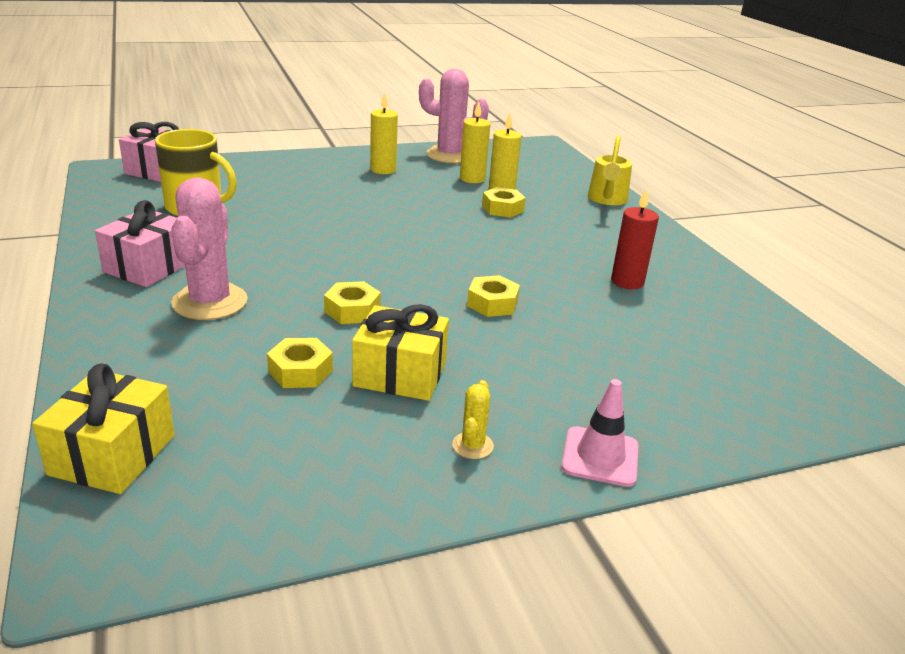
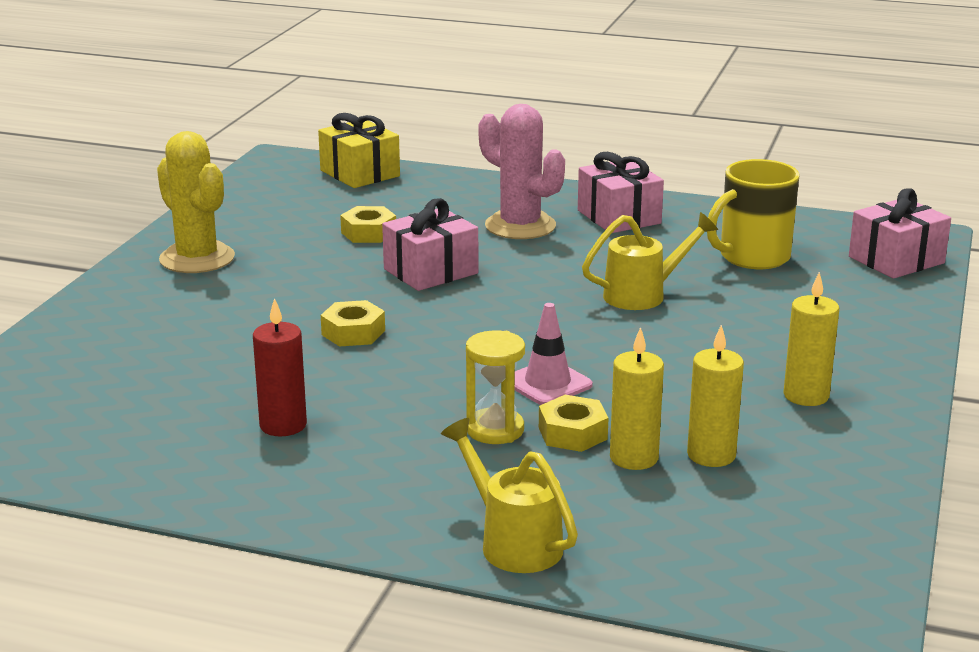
camera: 130 degrees right, 5 degrees down
(302, 227) = (643, 295): none -> yellow watering can
(352, 310) = (430, 271): yellow nut -> pink gift
(400, 374) = (310, 261): yellow gift -> none
(450, 155) = (841, 477): pink cactus -> none
(472, 445) = (197, 258): yellow cactus -> yellow cactus, size x2.22
(531, 226) = (495, 430): none -> yellow hourglass
(600, 457) = (112, 292): pink traffic cone -> pink traffic cone (547, 383)

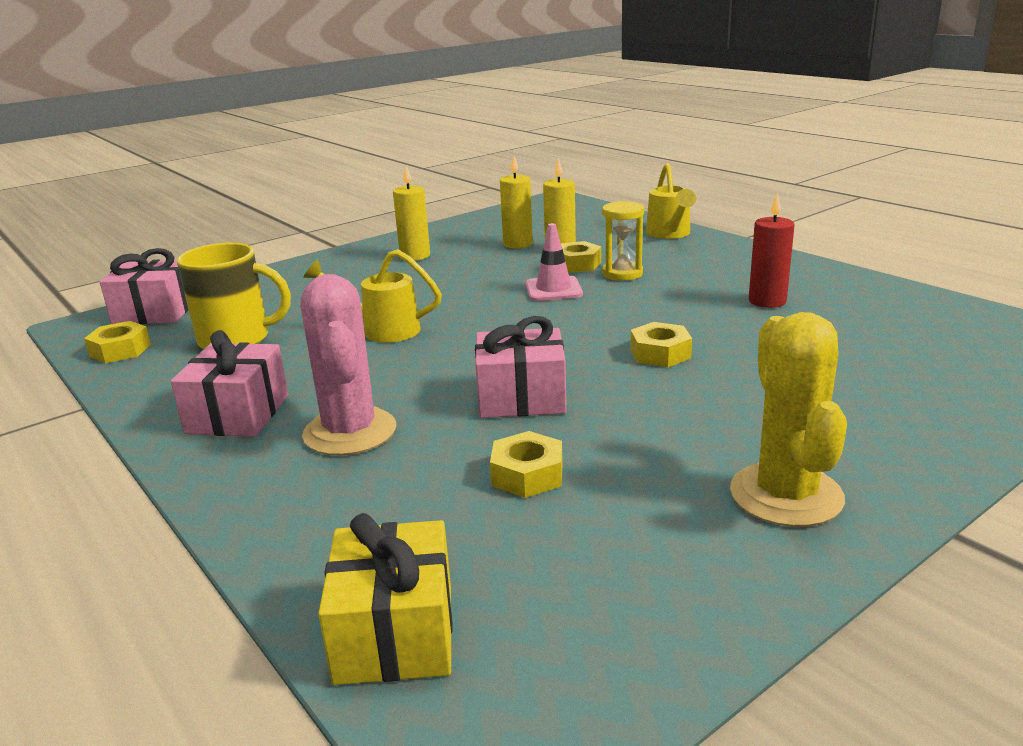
camera: 145 degrees left, 0 degrees up
(824, 228) = (120, 350): none -> yellow nut

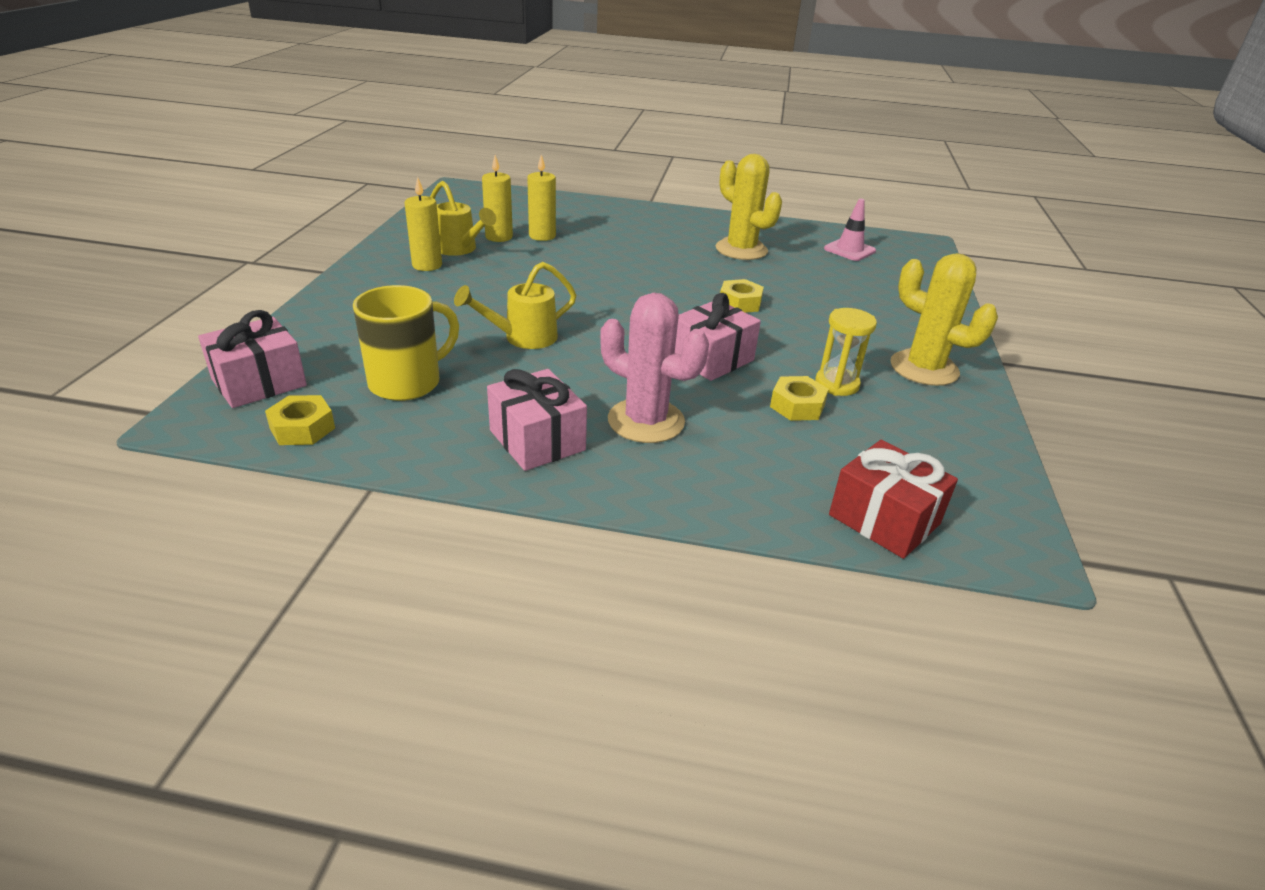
camera: 45 degrees left, 10 degrees up
(395, 633) = (884, 519): yellow gift -> red gift
(553, 289) = (594, 271): pink traffic cone -> pink traffic cone (849, 250)
(577, 264) = (576, 246): yellow nut -> none
(622, 274) = (621, 248): yellow hourglass -> yellow hourglass (836, 384)
(669, 234) = (601, 207): yellow watering can -> yellow watering can (459, 249)
(767, 301) = (741, 250): red candle -> yellow cactus

